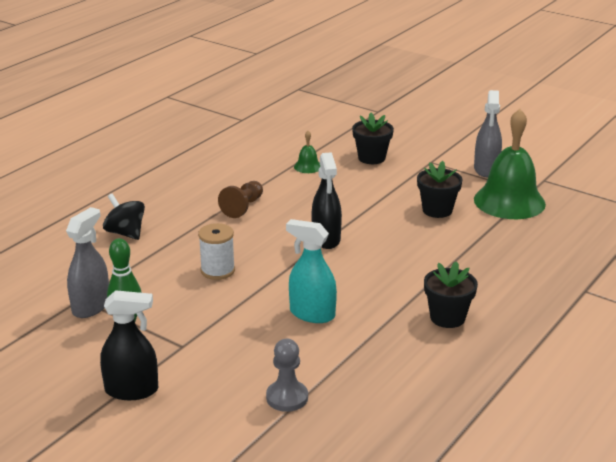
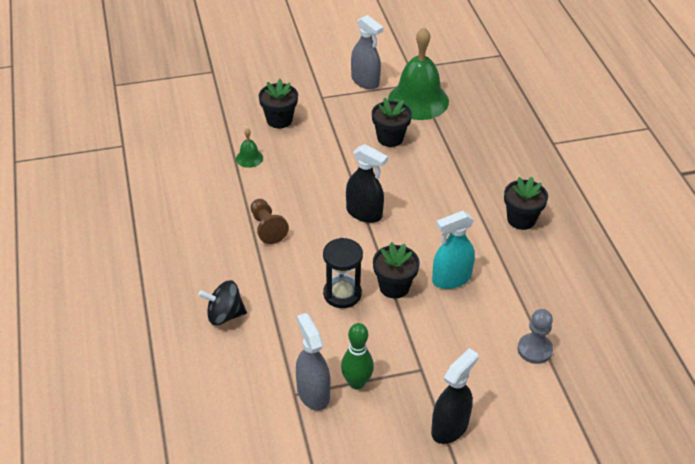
camera: 50 degrees left, 15 degrees up
(217, 270) = (342, 294): white spool -> black hourglass
(261, 290) = (394, 287): none -> black flower pot

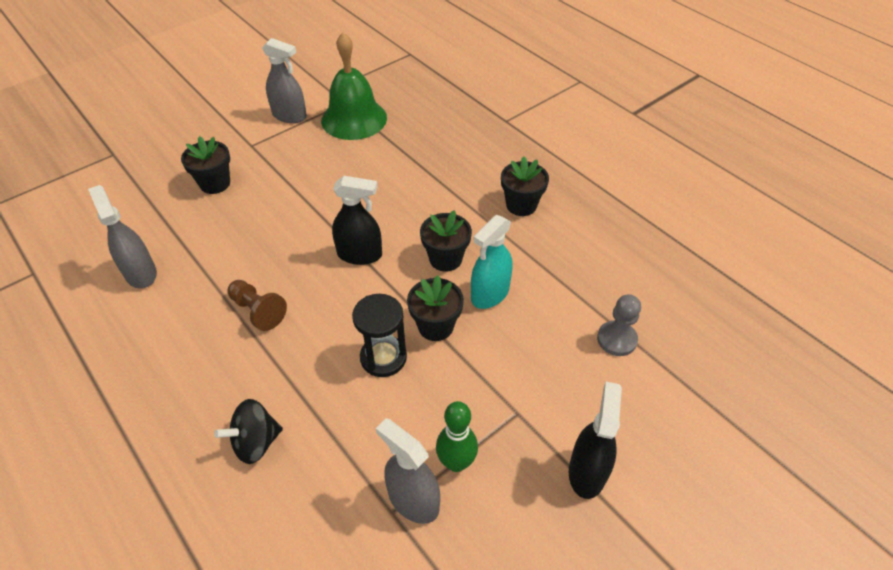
camera: 25 degrees left, 5 degrees up
(196, 171) = (140, 273): none -> grey spray bottle
(249, 158) = (199, 237): green bell -> none
(390, 138) = (345, 165): black flower pot -> black flower pot (445, 259)

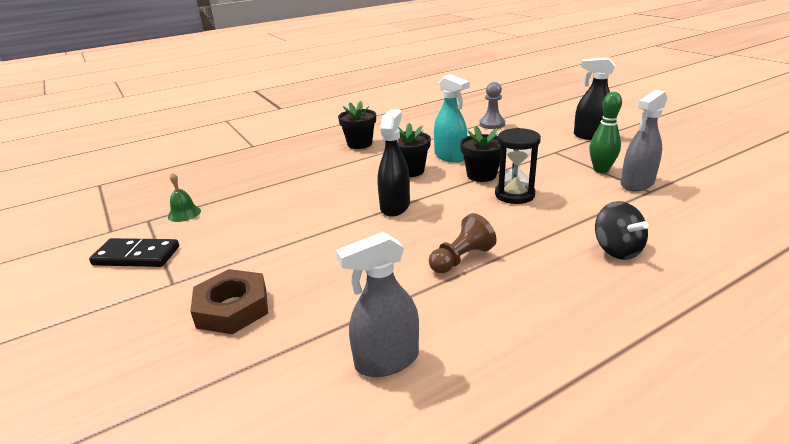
camera: 80 degrees left, 20 degrees down
(215, 183) = (232, 308): black flower pot -> brown nut
(289, 116) = (136, 256): grey spray bottle -> black domino
(354, 119) = (184, 213): green bell -> green bell, size x0.42

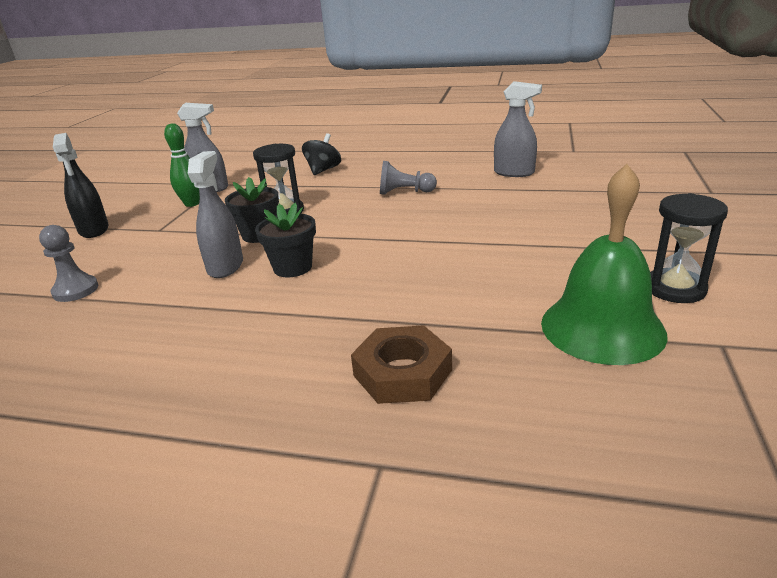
camera: 135 degrees left, 0 degrees up
(136, 256) = (675, 289): black domino -> black hourglass
(184, 213) = (602, 327): green bell -> green bell, size x2.37
(232, 308) = (587, 216): brown nut -> brown nut (402, 372)
(359, 144) = (244, 346): black flower pot -> none
(395, 206) = (377, 238): black spray bottle -> none
(450, 156) = (225, 266): turquoise spray bottle -> grey spray bottle
(461, 259) = (404, 192): brown pawn -> grey pawn

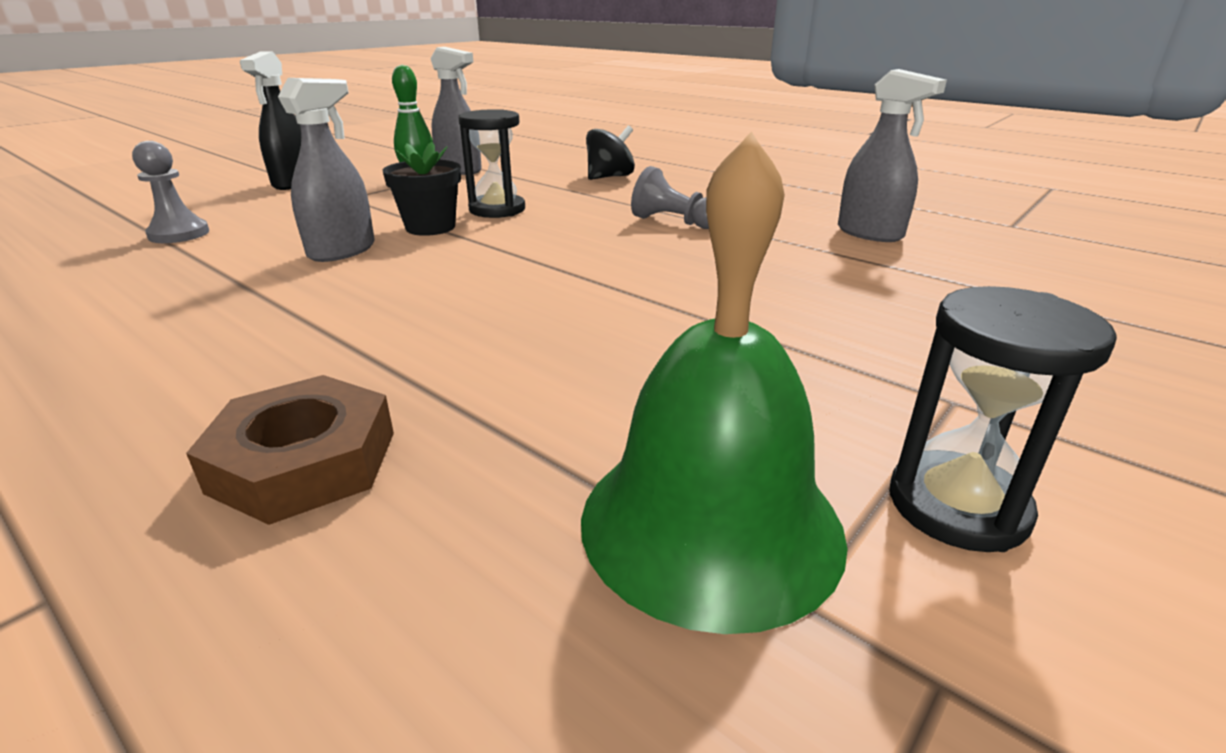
camera: 25 degrees right, 0 degrees up
(292, 268) = (405, 273): black flower pot -> none

